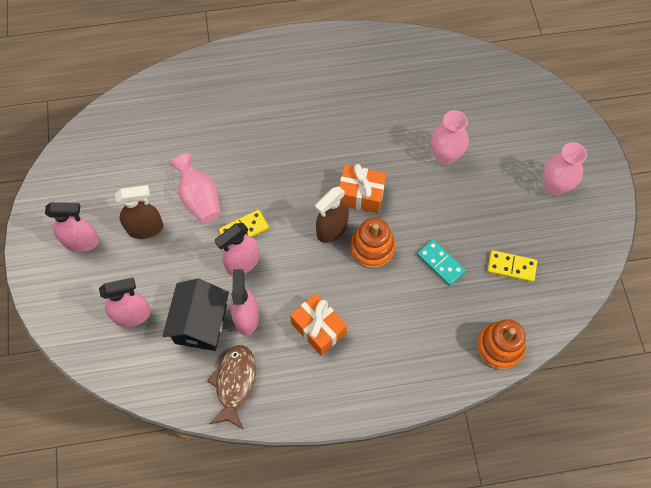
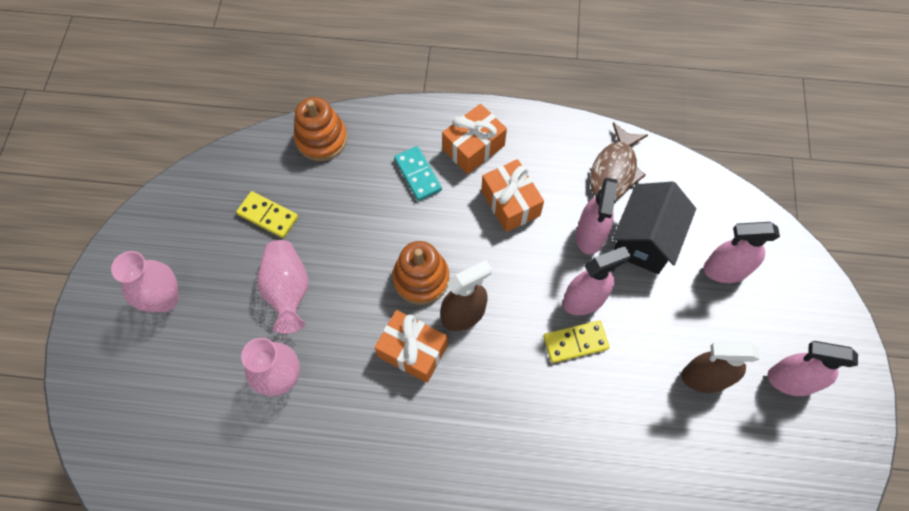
camera: 165 degrees left, 0 degrees up
(199, 199) = (628, 402): pink vase -> pink vase (288, 291)
(364, 373) = (473, 147): none -> orange gift
(440, 263) = (347, 240): turquoise domino -> turquoise domino (418, 174)

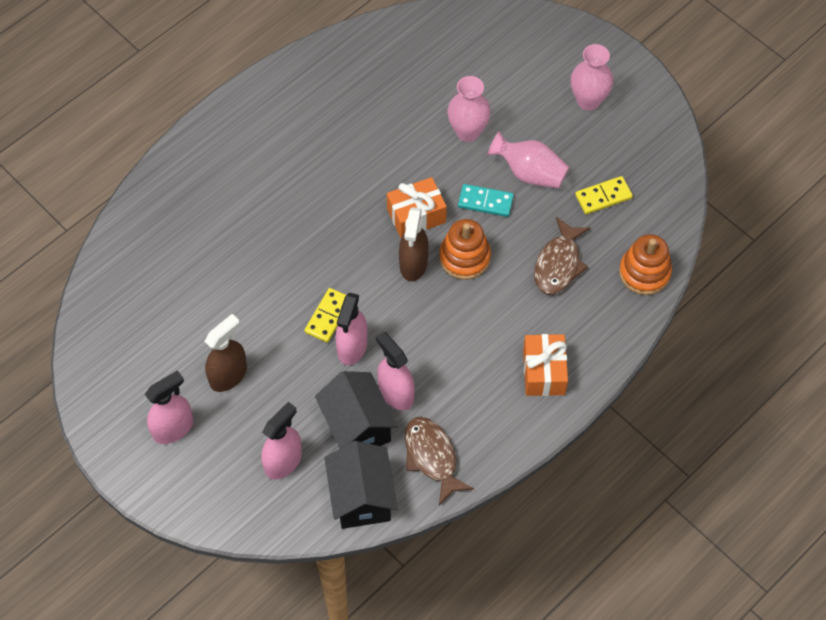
camera: 130 degrees right, 5 degrees down
(365, 203) = (558, 264): none -> brown fish
(418, 174) = (553, 315): turquoise domino -> turquoise domino (485, 202)
(510, 203) = (471, 360): orange gift -> none
(692, 193) = (361, 497): none -> black house

